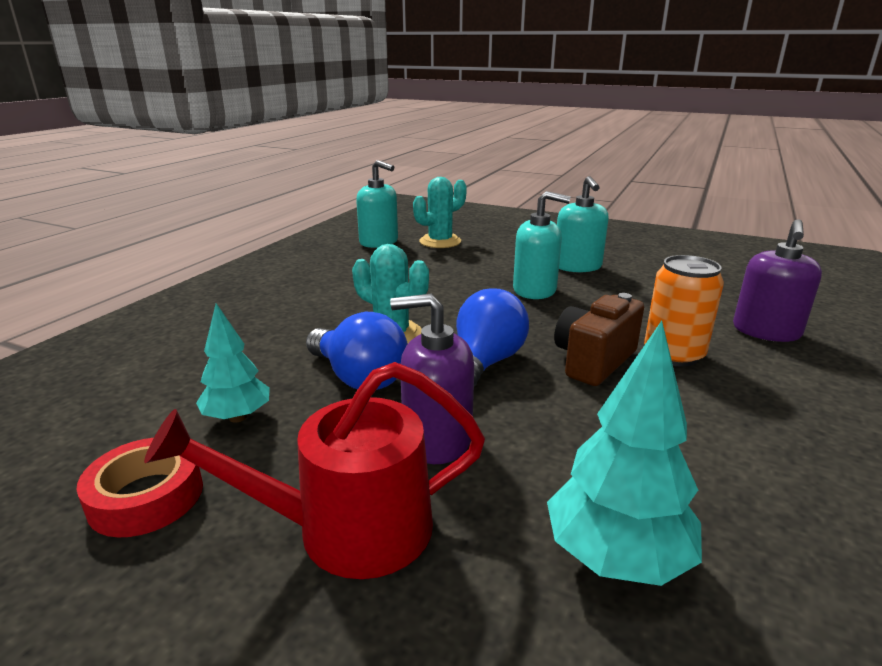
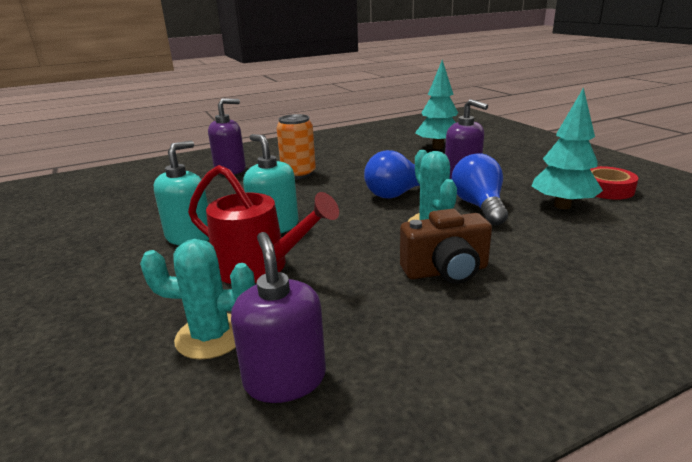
camera: 140 degrees left, 0 degrees up
(237, 417) = (562, 206): turquoise tree -> turquoise tree, size x1.53
(348, 529) = (518, 166): red watering can -> red watering can (258, 266)
(379, 242) = (285, 379): turquoise soap dispenser -> purple soap dispenser
(594, 361) = (341, 181): brown camera -> brown camera (446, 271)

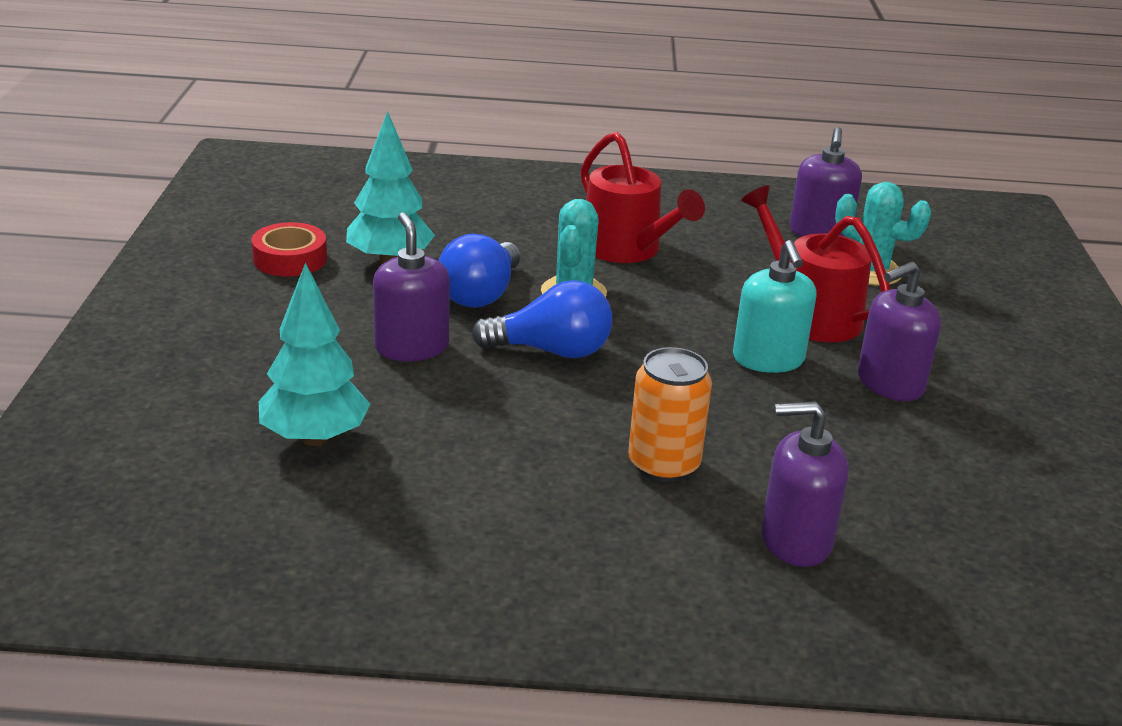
camera: 155 degrees left, 5 degrees up
(189, 236) = (889, 383): turquoise soap dispenser -> purple soap dispenser
(446, 271) = (626, 249): brown camera -> red watering can

